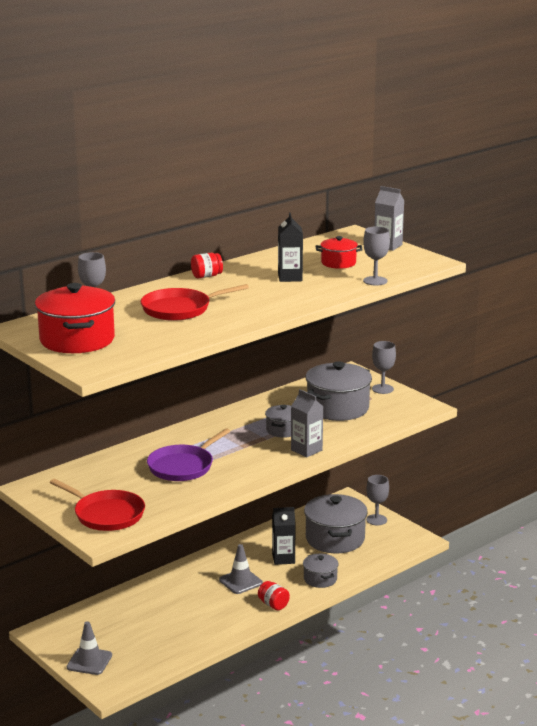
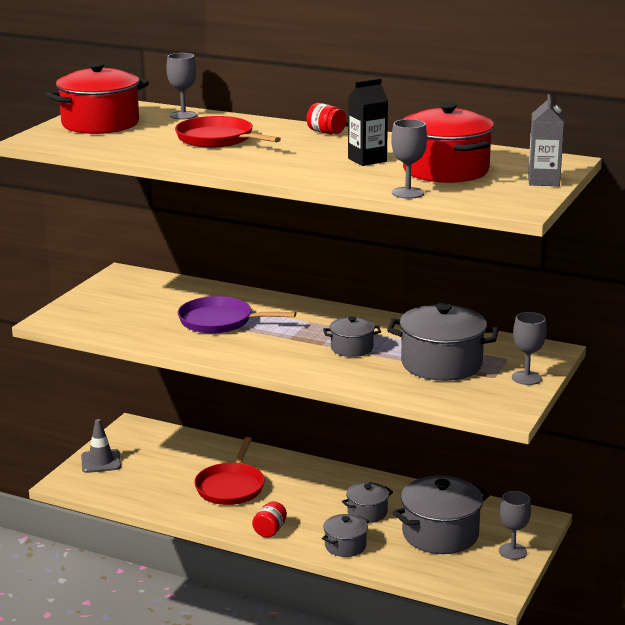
camera: 65 degrees right, 0 degrees up
(106, 514) = (94, 313): red pan -> red pan (231, 487)
(240, 581) = (299, 500): grey traffic cone -> none
(283, 558) = (367, 512): black carton -> grey pot
(306, 450) = (315, 369): grey carton -> none
(338, 263) = (445, 170): red pot -> red pot, size x1.86

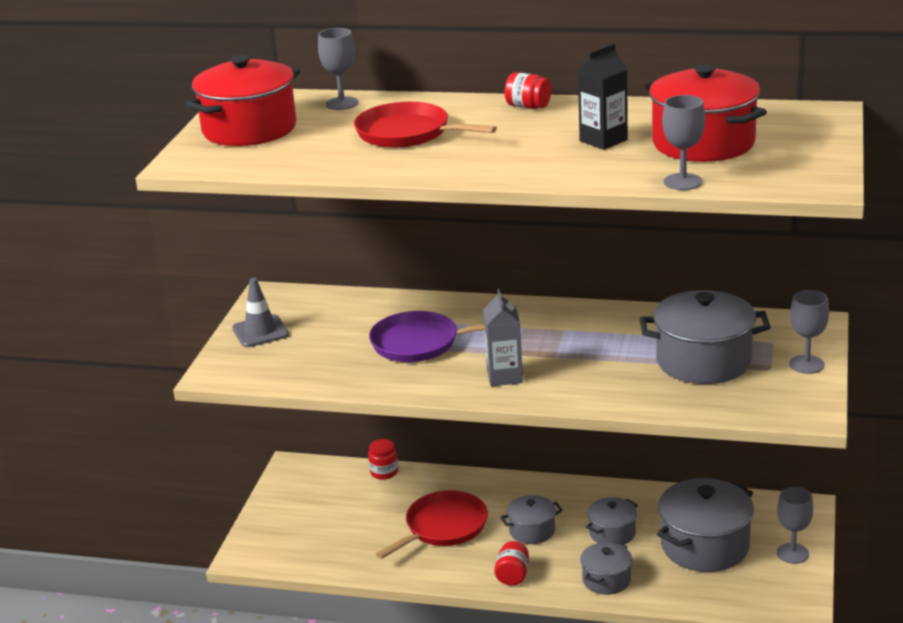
camera: 10 degrees left, 5 degrees up
(101, 461) = (276, 520): grey traffic cone -> grey traffic cone (260, 331)
(203, 440) = (384, 472): none -> red jar
(231, 487) = (443, 527): red pan -> red pan turned 135 degrees counterclockwise
(352, 348) = (591, 356): grey pot -> grey pot (532, 531)
(543, 181) = (823, 143): grey carton -> grey carton (504, 376)

